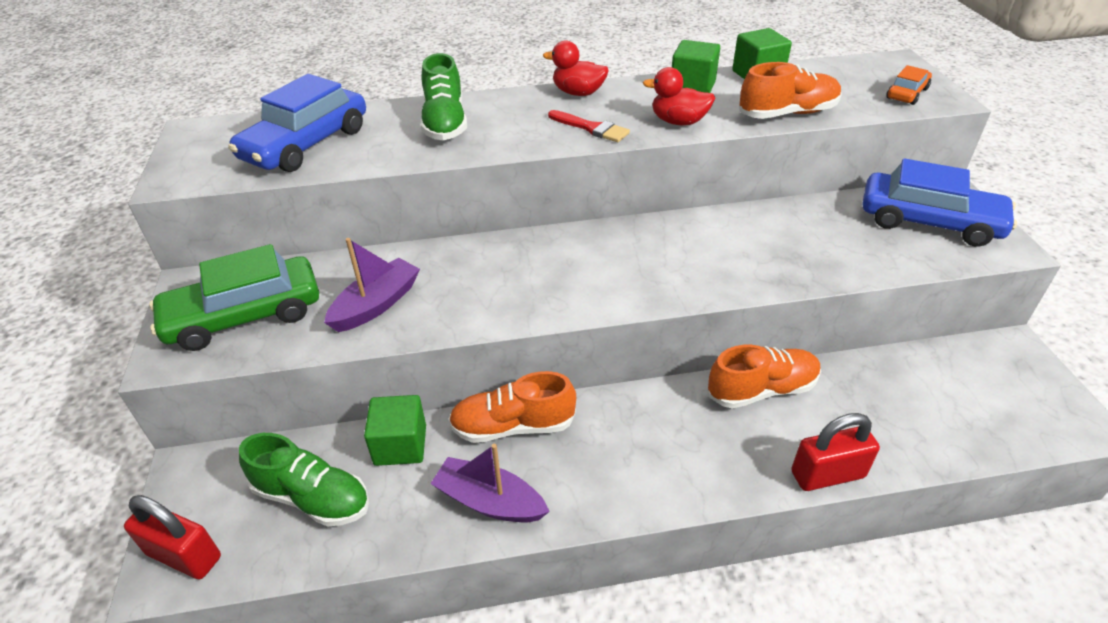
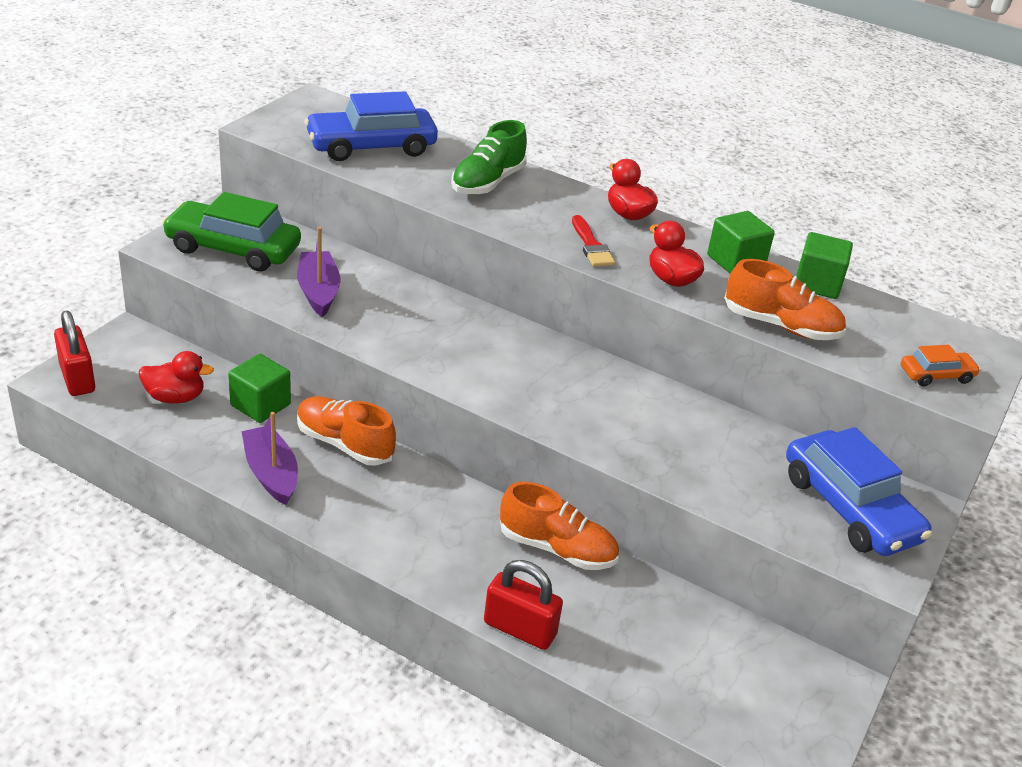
camera: 35 degrees right, 5 degrees down
(312, 497) = (175, 397): green shoe -> red duck
(376, 304) = (318, 291): purple boat -> purple boat turned 90 degrees counterclockwise

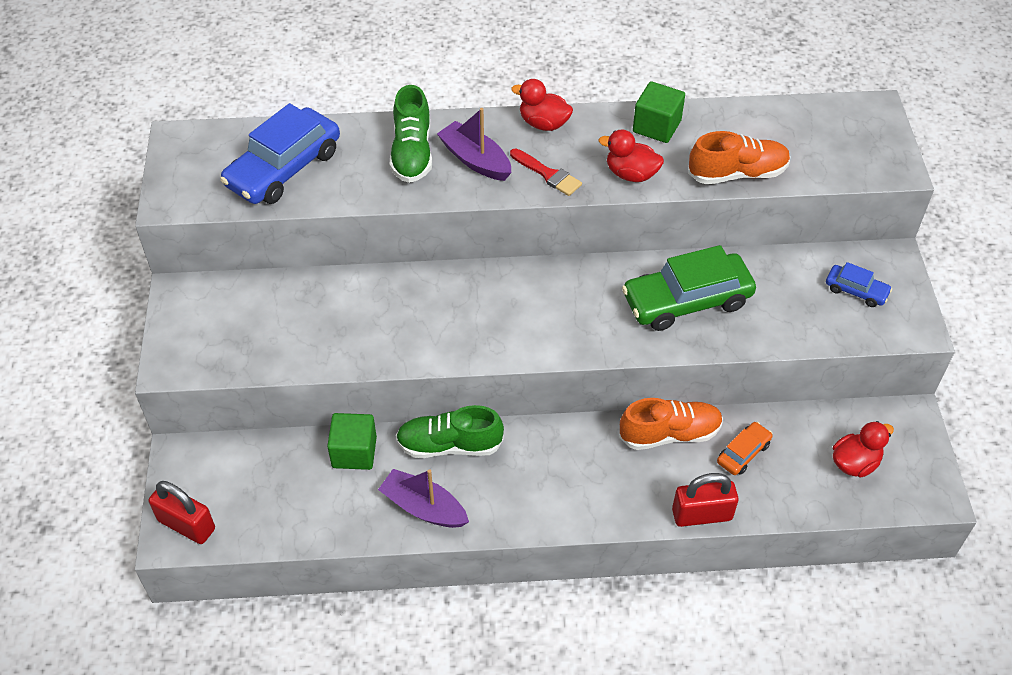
camera: 30 degrees left, 15 degrees up
(175, 397) = (283, 489): red duck -> red duck (854, 463)
(233, 249) = (229, 330): green car -> green car (686, 300)
(318, 291) = (341, 331): purple boat -> purple boat (475, 160)
(344, 444) = (449, 445): orange shoe -> green shoe
(817, 284) = (726, 115): green cube -> none
(849, 508) = (856, 291): blue car -> blue car, size x0.49
(936, 375) = (863, 157): orange car -> orange car (743, 453)

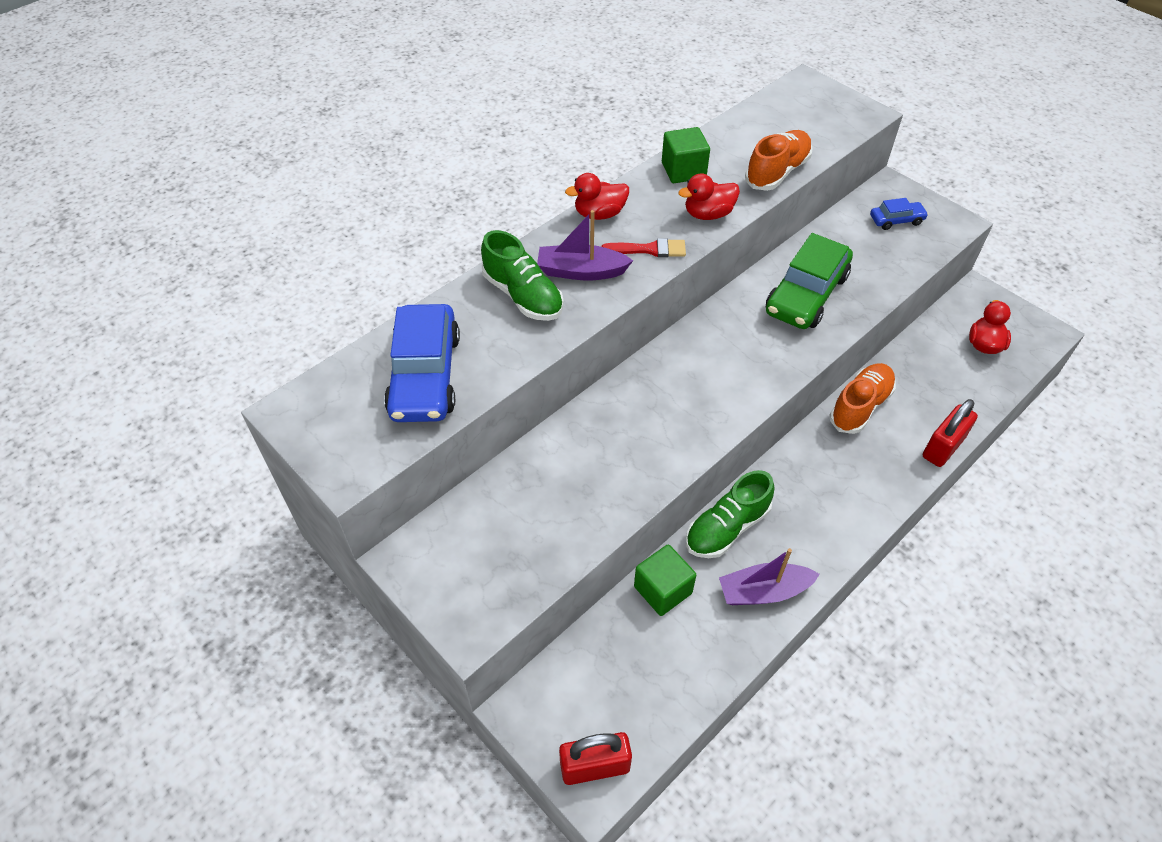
camera: 40 degrees left, 0 degrees up
(743, 453) = (917, 386): orange car -> none

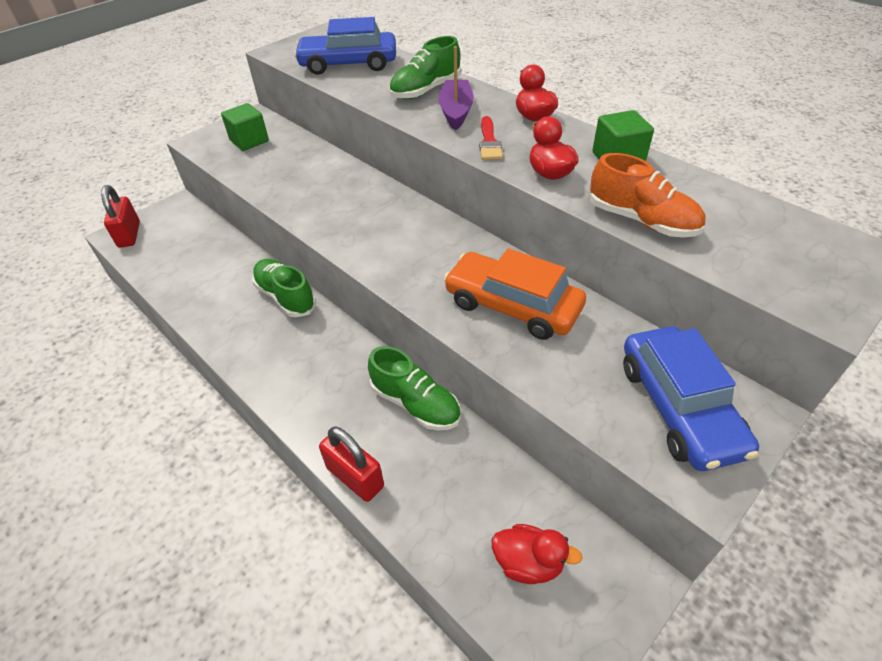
camera: 90 degrees right, 5 degrees down
(662, 590) = (240, 262): green cube -> green cube (249, 141)
(763, 591) = (222, 317): purple boat -> none
(806, 294) = (512, 305): green car -> orange car
(860, 406) = (415, 404): orange shoe -> green shoe
(896, 220) = (678, 407): blue car -> blue car, size x2.04

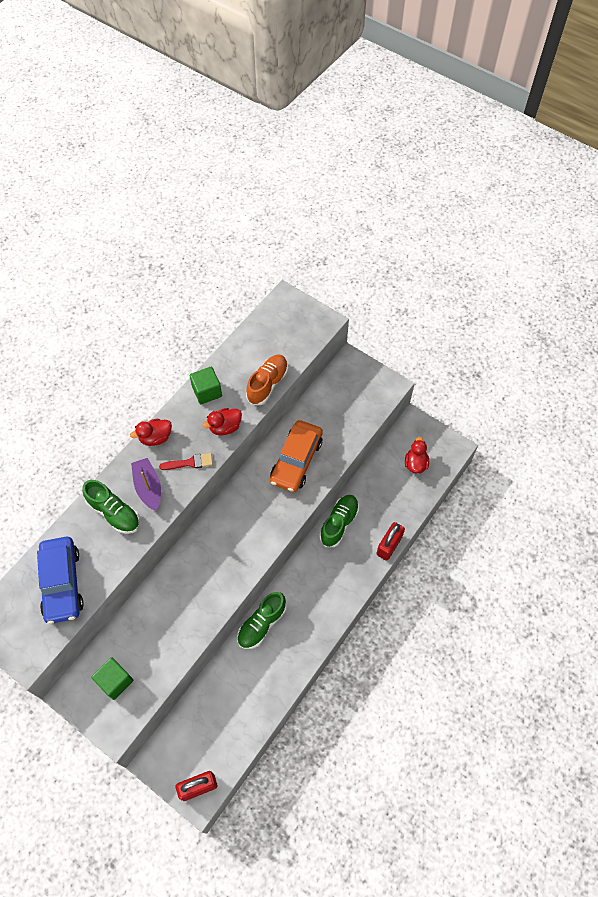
camera: 100 degrees left, 15 degrees up
(456, 112) = (148, 487): purple boat -> purple boat turned 75 degrees clockwise
(678, 407) = (353, 390): blue car -> none

